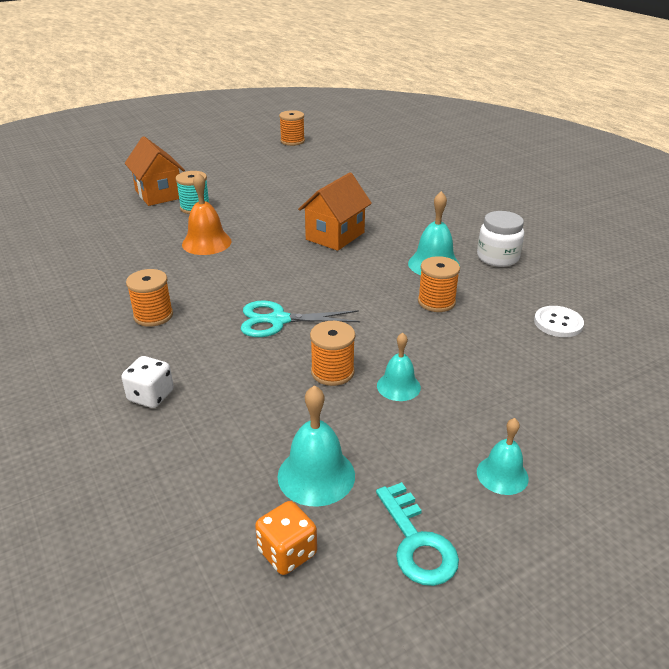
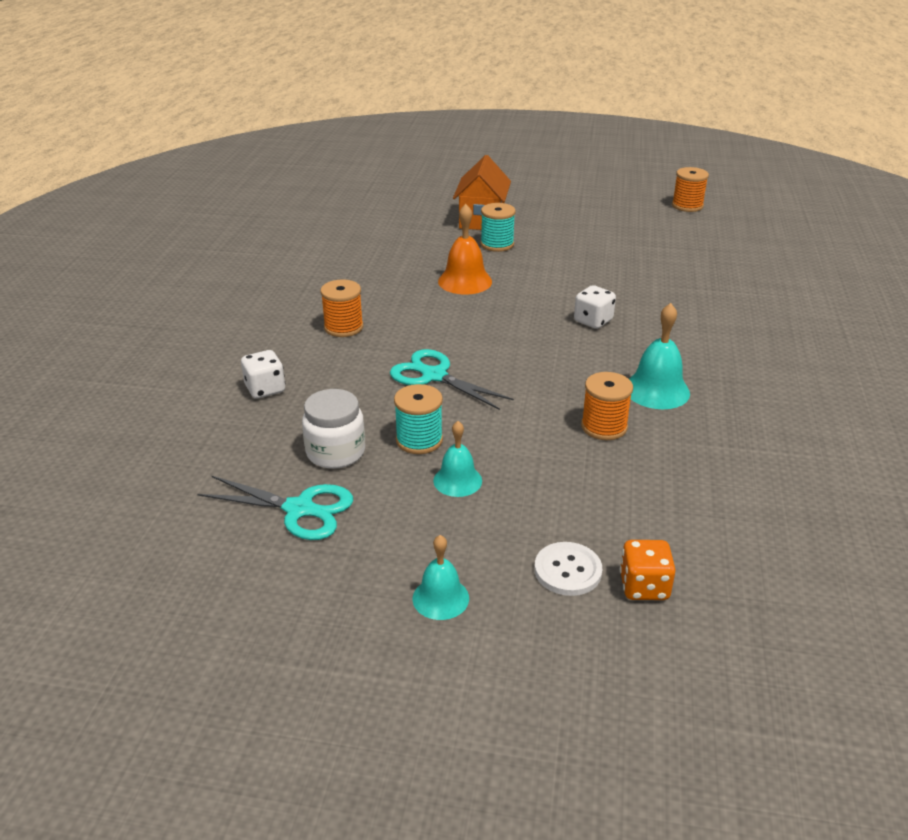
camera: 40 degrees right, 0 degrees up
(287, 552) = (211, 547): orange dice -> orange dice (644, 586)
(316, 475) = (299, 509): turquoise bell -> turquoise scissors
(332, 372) = (419, 440): orange spool -> turquoise spool
(335, 236) = (593, 321): orange house -> white dice
(417, 542) = (303, 599): turquoise key -> none
(497, 257) = (742, 414): white jar -> white jar (336, 452)
(558, 323) = (707, 508): white button -> white button (567, 570)

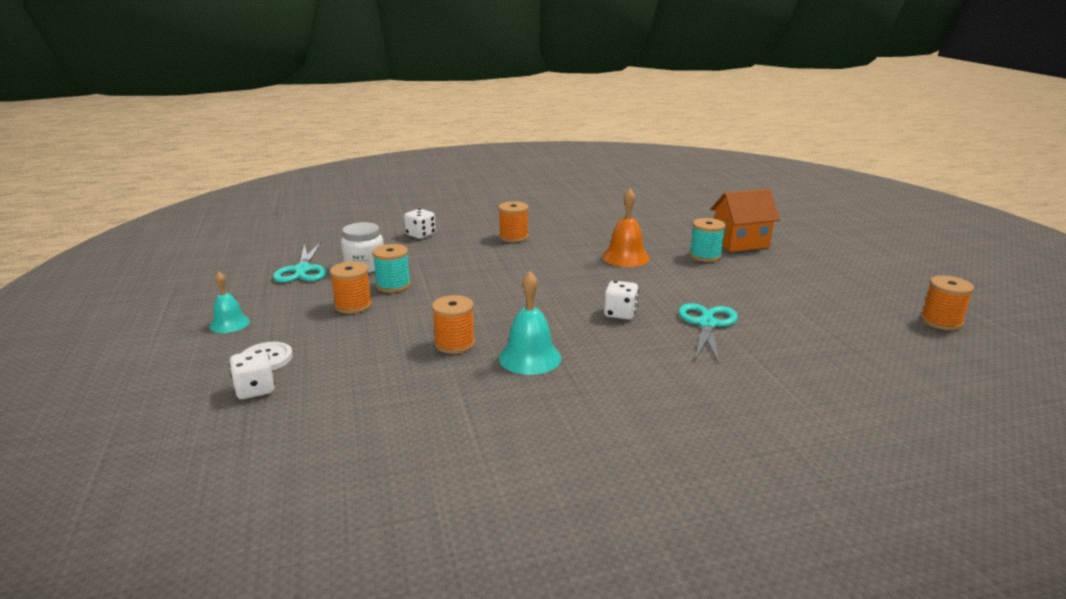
camera: 65 degrees right, 10 degrees down
(434, 376) = (476, 274): turquoise scissors -> turquoise scissors (707, 324)
(457, 480) = (353, 305): turquoise bell -> orange spool
(644, 586) = (255, 390): orange dice -> white dice

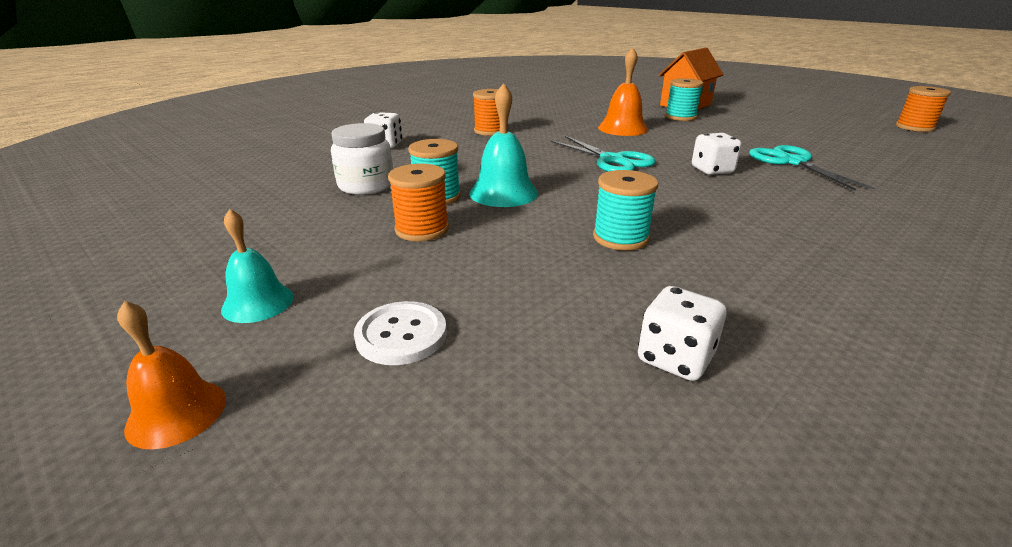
camera: 30 degrees left, 5 degrees up
(154, 360) = (177, 413): none -> orange bell
(255, 390) = (457, 392): white dice -> white dice (675, 358)
(302, 270) = (282, 207): turquoise scissors -> turquoise scissors (612, 160)
(454, 344) = (620, 238): orange spool -> turquoise spool
(530, 358) = (721, 229): turquoise bell -> turquoise bell (503, 193)

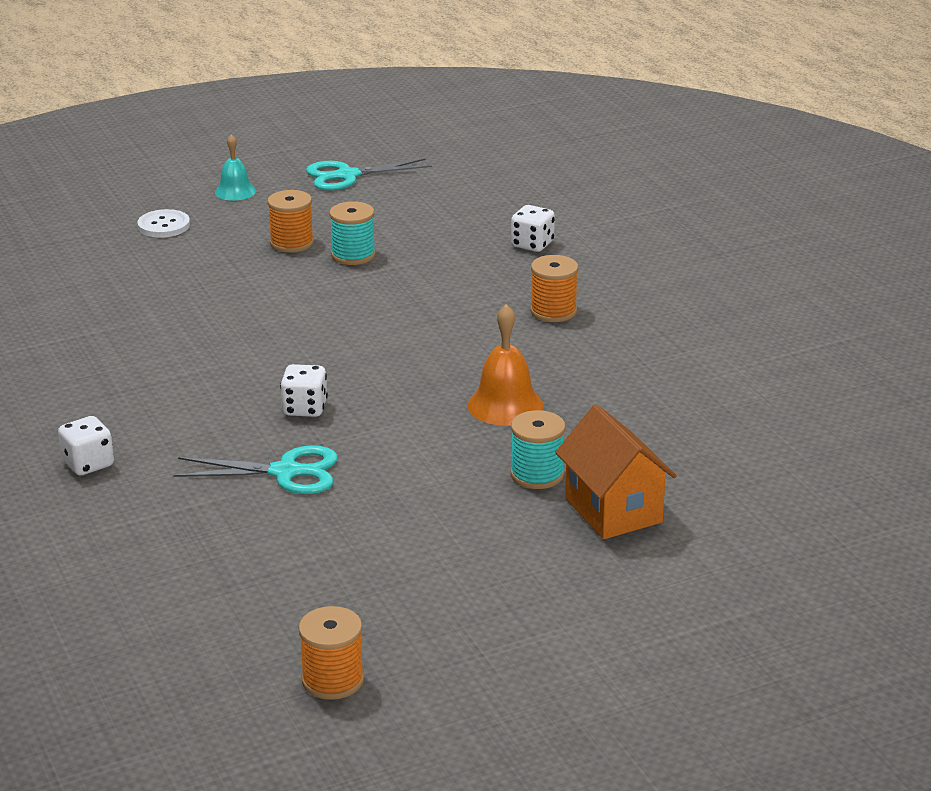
camera: 110 degrees right, 0 degrees up
(177, 413) = (155, 179): orange bell -> none
(366, 186) = (407, 228): white jar -> none
(503, 193) = (338, 284): turquoise bell -> none
(612, 160) = (382, 360): turquoise scissors -> turquoise scissors (347, 176)
(620, 238) = (207, 313): turquoise spool -> none
(675, 358) = (70, 290): white dice -> white dice (88, 464)

